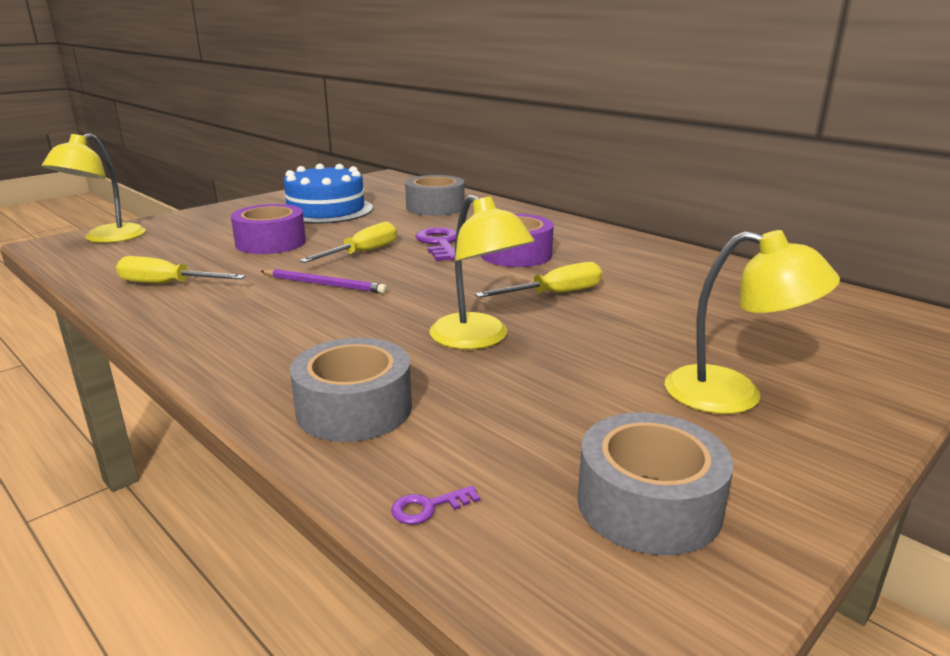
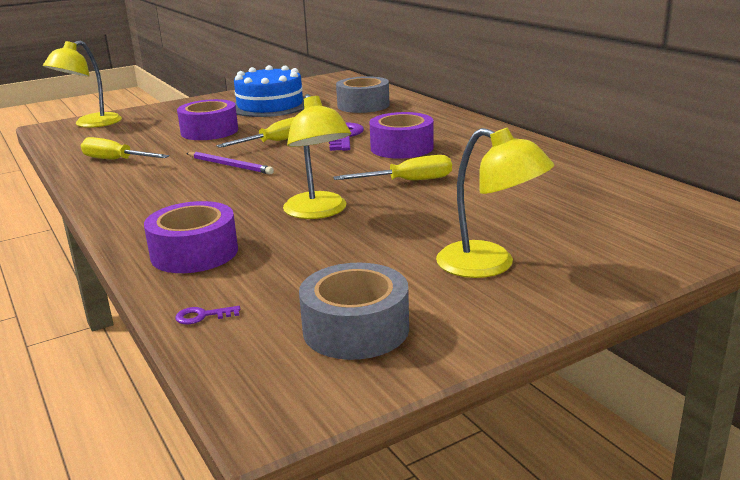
camera: 15 degrees right, 0 degrees up
(354, 408) = (194, 253): grey tape -> purple tape

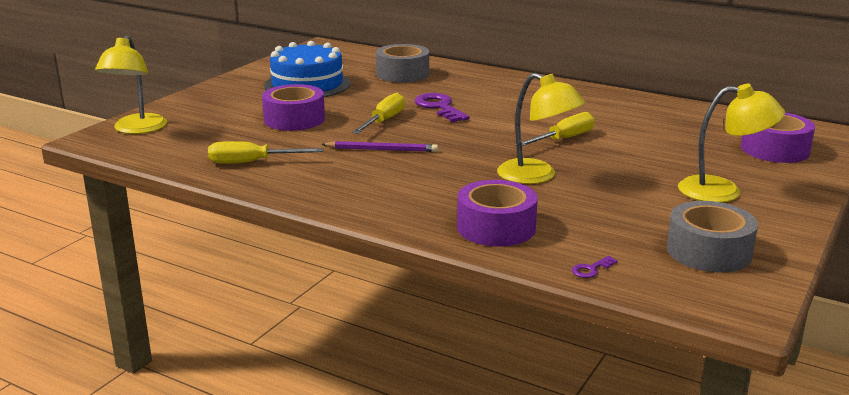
camera: 30 degrees left, 0 degrees up
(402, 148) = (509, 111): purple tape -> purple tape (774, 149)

